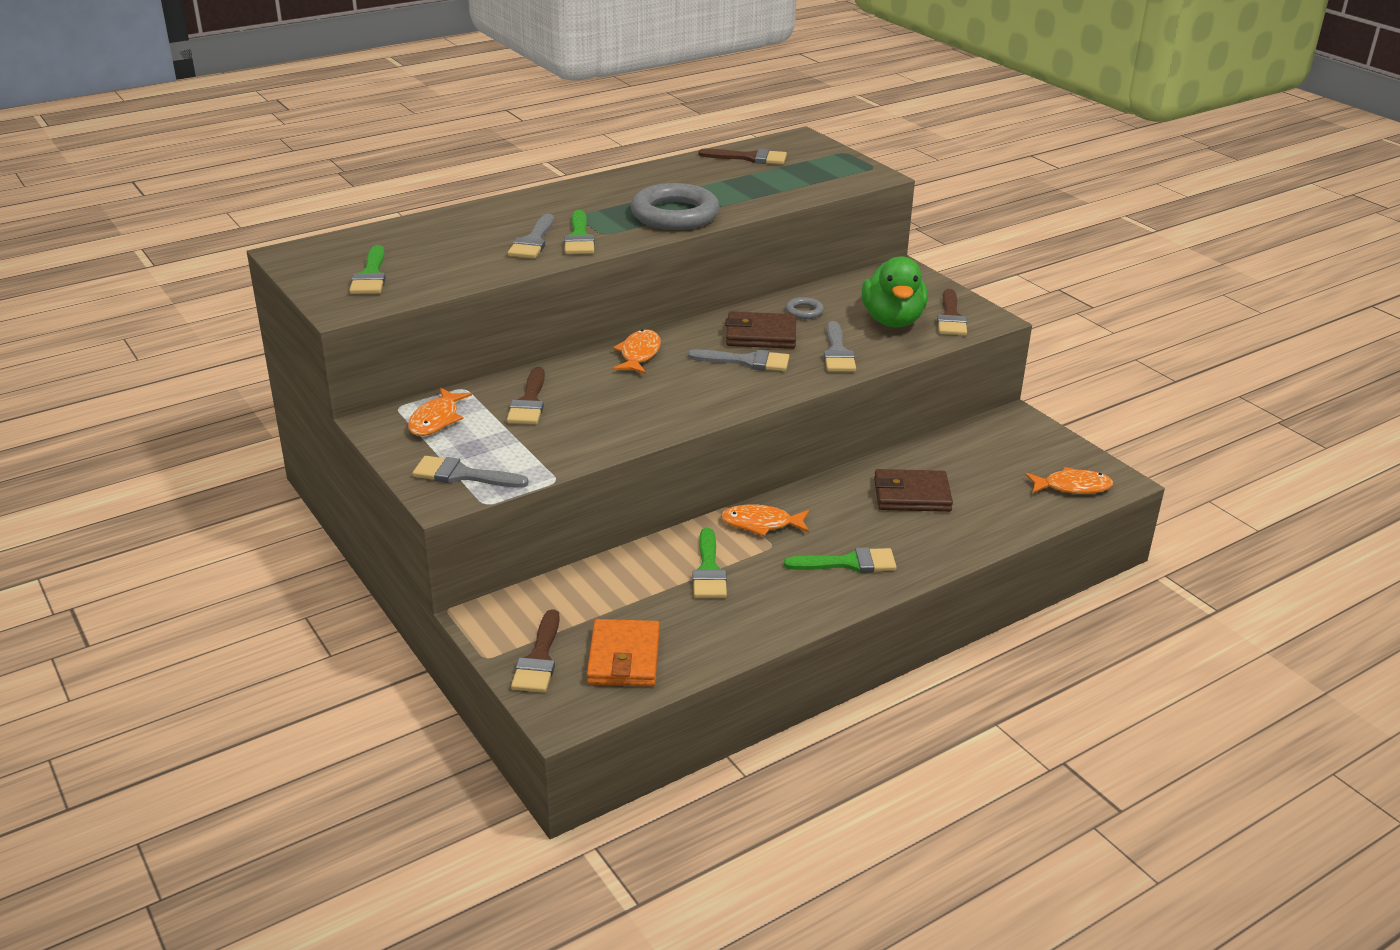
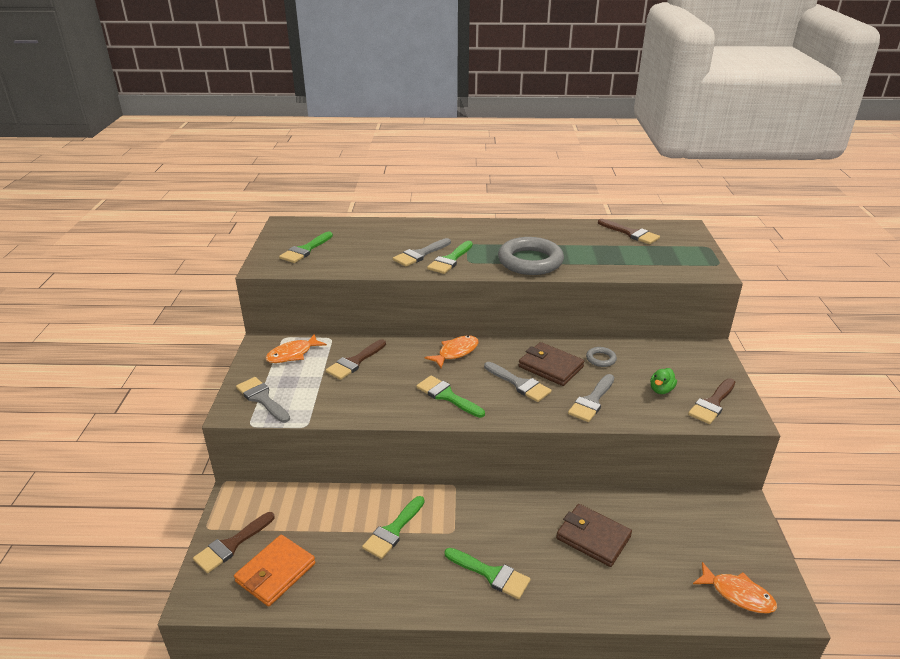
camera: 35 degrees right, 0 degrees up
(682, 398) = (447, 396): none -> green brush
(761, 524) = (462, 510): orange fish -> none
(892, 320) = (661, 390): green duck -> green duck, size x0.46

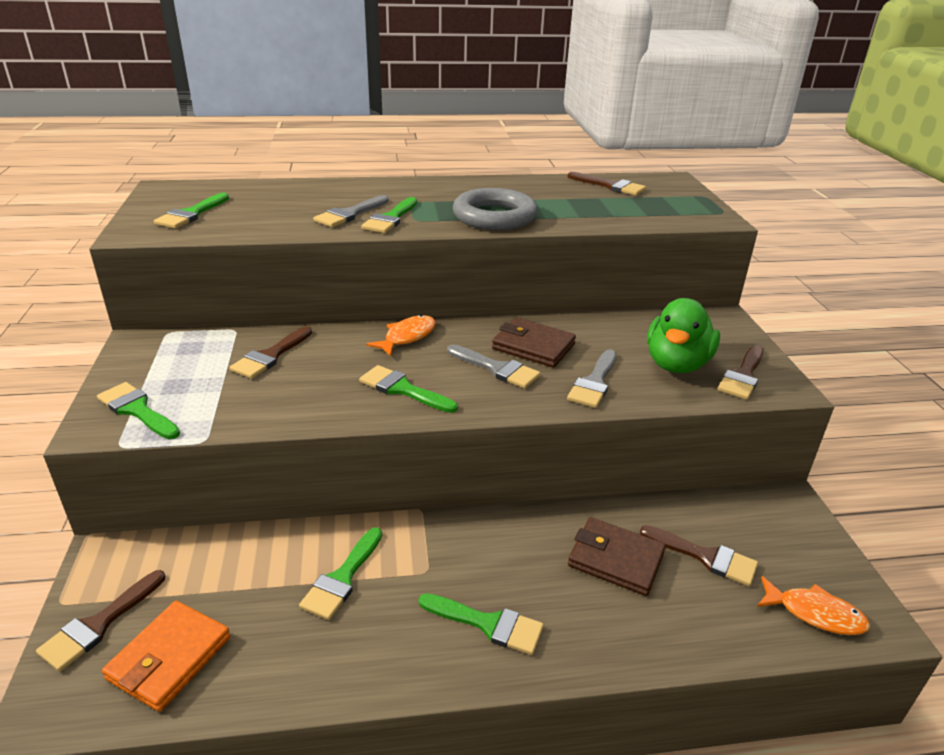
camera: 10 degrees left, 0 degrees up
(262, 398) = (137, 410): grey brush -> green brush
(292, 354) = (181, 352): orange fish -> none
(601, 359) = (594, 334): grey ring -> none
(661, 390) = (676, 364): green duck -> green duck, size x2.17
(663, 542) = (705, 557): none -> brown brush

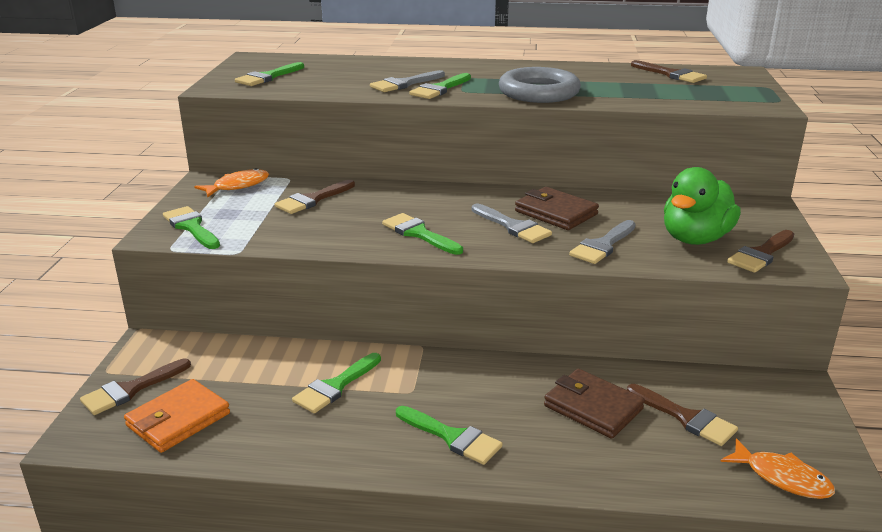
camera: 15 degrees right, 5 degrees down
(407, 337) = (439, 196): orange fish -> orange fish (238, 186)

